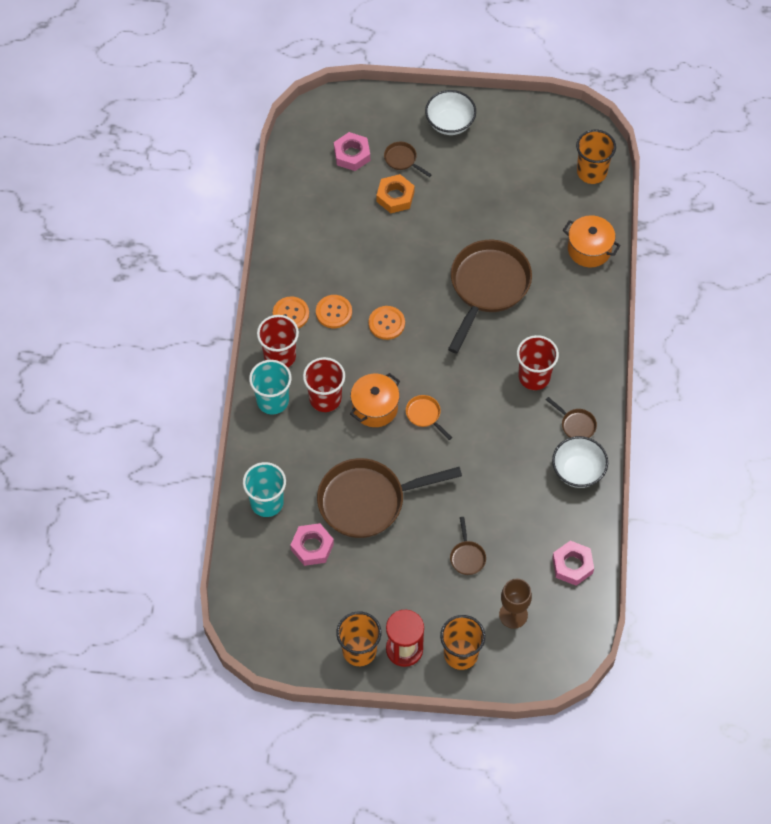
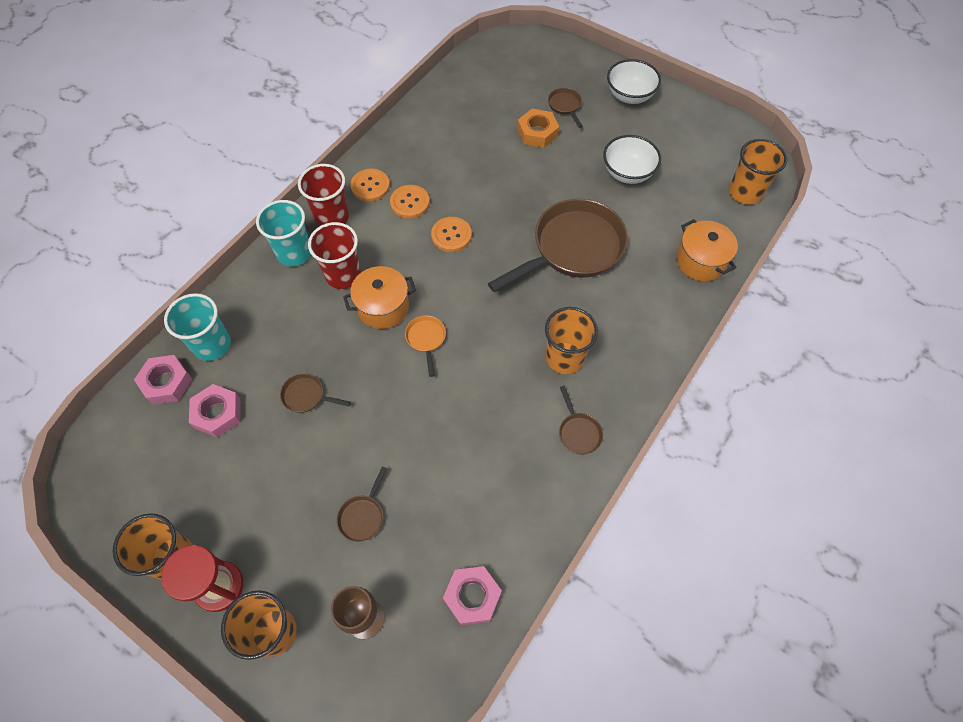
camera: 30 degrees right, 0 degrees up
(352, 155) = (522, 84): pink nut -> pink nut (166, 382)
(367, 501) = (306, 396): brown pan -> brown pan, size x0.42
(534, 377) = (564, 358): red cup -> orange cup
(578, 471) = (548, 486): white bowl -> white bowl (627, 173)

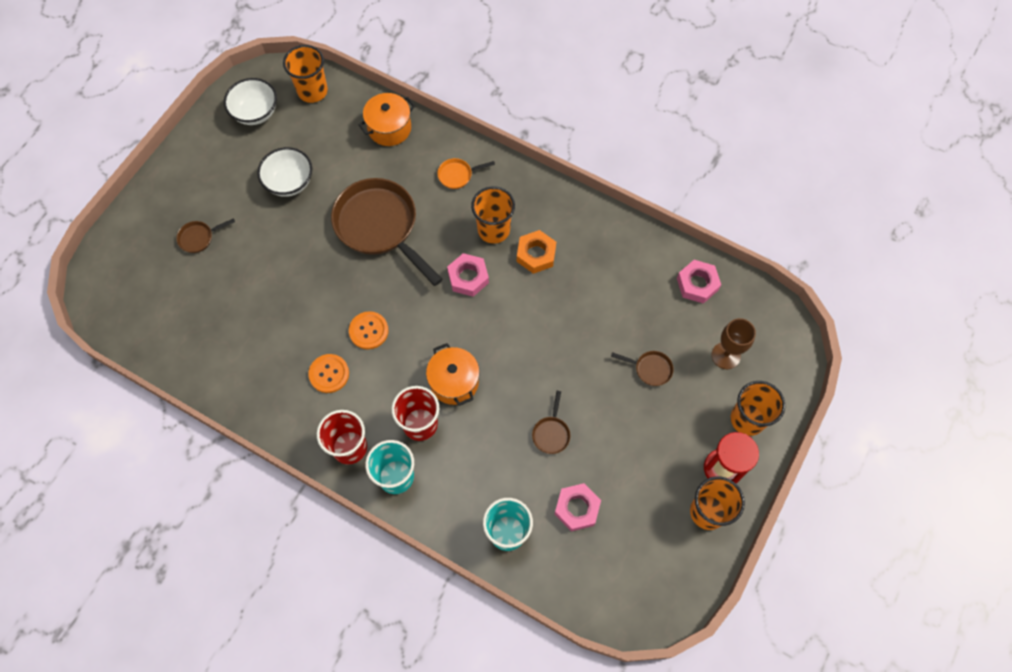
camera: 95 degrees left, 5 degrees up
(166, 382) = (551, 565): pink nut -> pink nut (468, 277)
(370, 186) = (308, 416): orange button -> none
(426, 339) = (485, 340): orange pan -> orange pan (457, 175)
(537, 133) = (235, 262): orange nut -> orange nut (536, 254)
(578, 432) = (559, 218): brown pan -> none
(629, 96) = (186, 180): white bowl -> white bowl (255, 113)

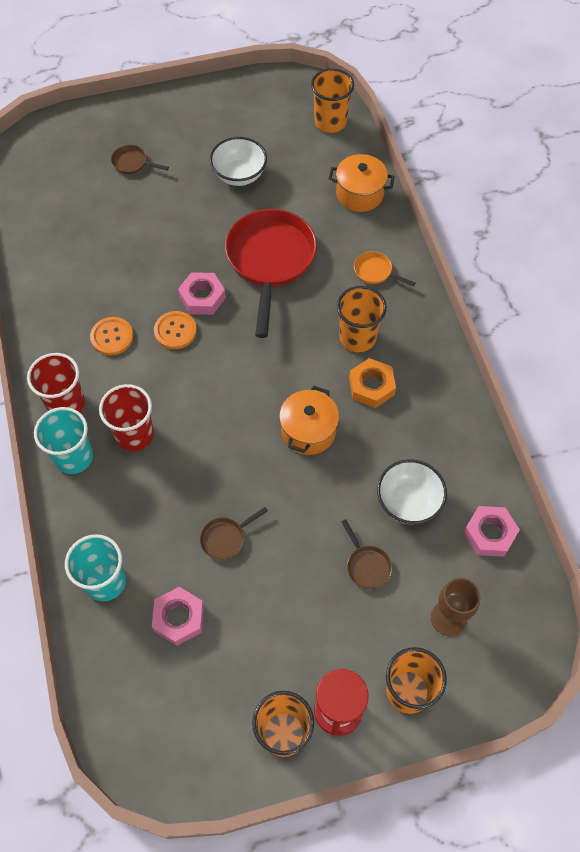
camera: 45 degrees right, 5 degrees down
(255, 113) = (270, 106): white bowl -> white bowl (408, 502)
(380, 226) = (270, 261): brown pan -> red pan
(454, 382) = (195, 427): orange pot -> orange pot (308, 431)
(468, 277) = (296, 357): pink nut -> pink nut (202, 297)

